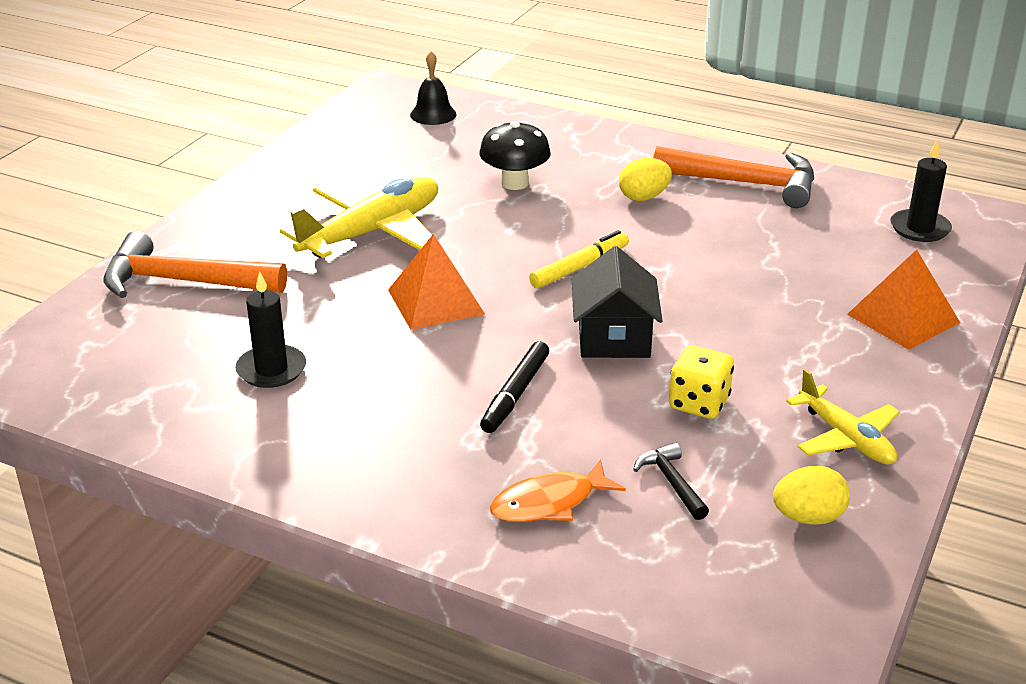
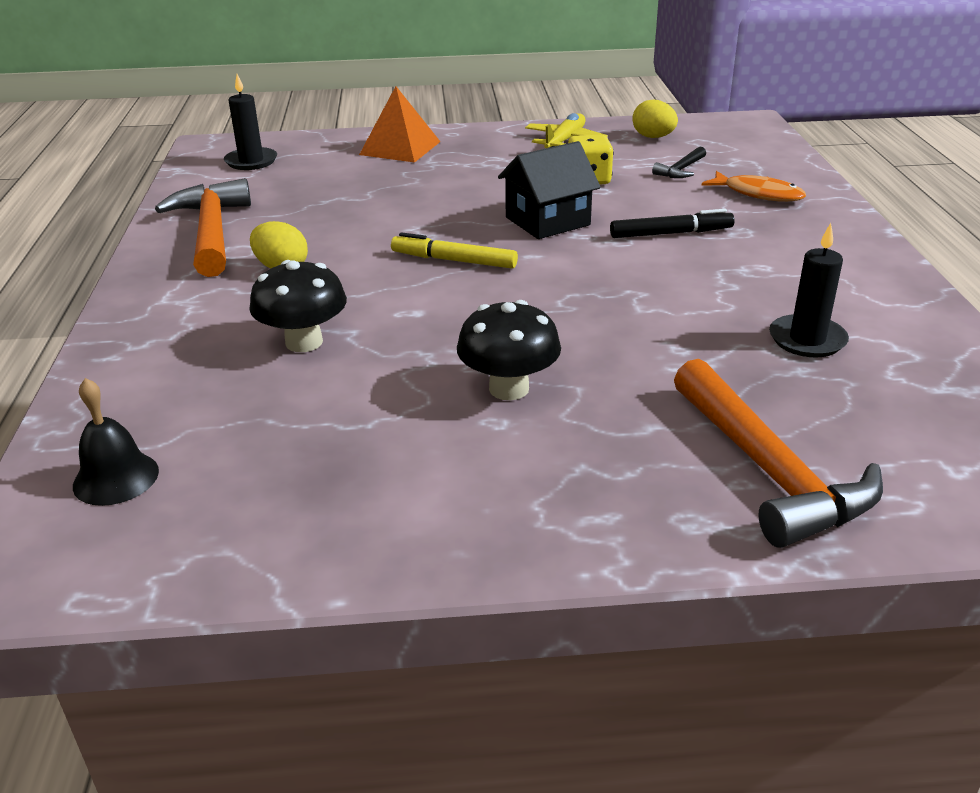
camera: 120 degrees left, 0 degrees up
(372, 232) = (509, 389): yellow plane -> black mushroom
(436, 302) = (594, 304): orange pyramid -> none

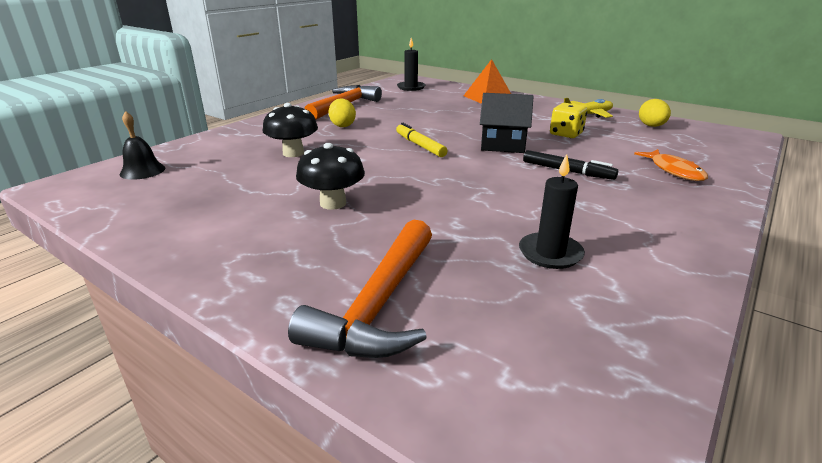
camera: 40 degrees right, 5 degrees down
(681, 170) = (639, 145): black hammer -> none

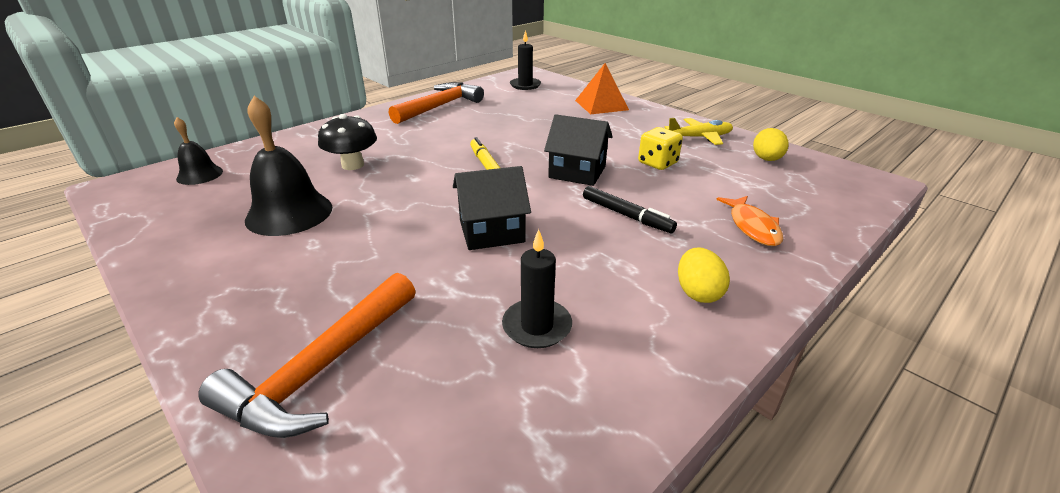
camera: 10 degrees right, 5 degrees up
(258, 193) = (289, 213): none -> black bell
(333, 203) = (353, 234): black mushroom -> none
(342, 125) = (423, 132): yellow egg -> yellow egg (697, 292)
(459, 191) = (491, 231): none -> black house

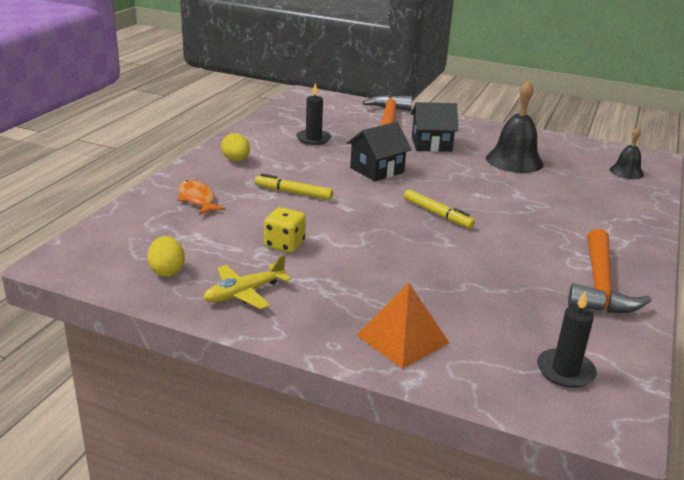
camera: 155 degrees right, 5 degrees down
(353, 165) = (542, 196): black mushroom -> none
(577, 172) = (354, 222): black house -> black house (431, 144)
(626, 215) = (293, 193): black marker -> yellow marker

